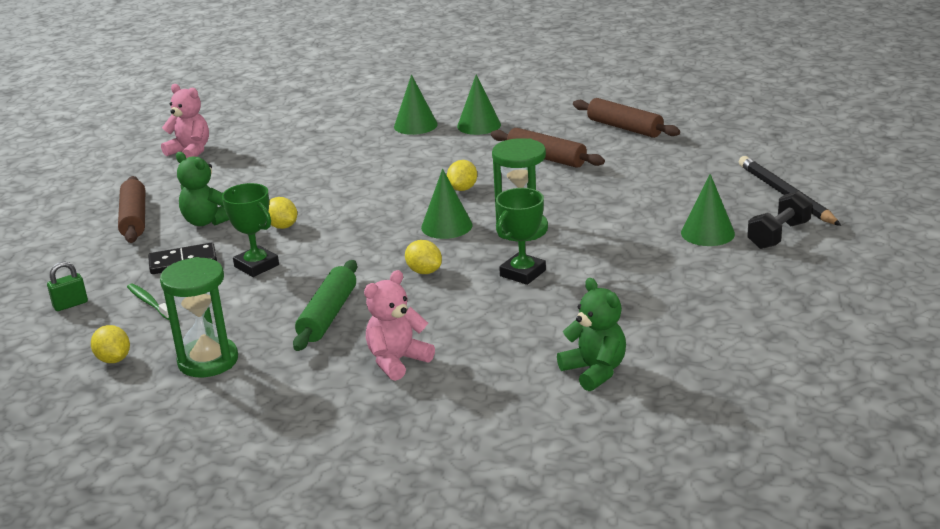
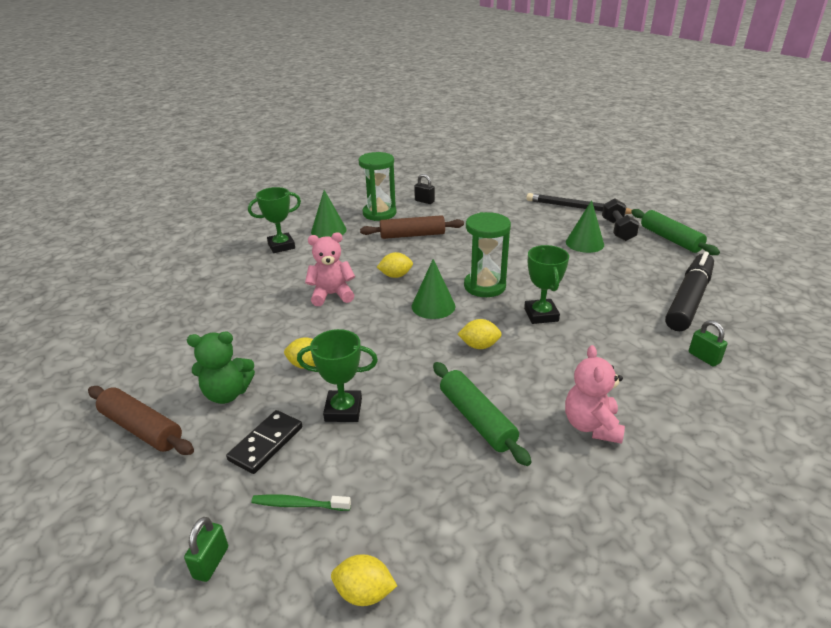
camera: 45 degrees left, 5 degrees up
(190, 152) = (104, 340): pink teddy bear -> pink teddy bear (332, 295)
(208, 361) = (456, 527): green hourglass -> green hourglass (379, 213)
(415, 125) = (281, 246): green cone -> green trophy
(463, 188) = (395, 276): yellow lemon -> yellow lemon turned 75 degrees counterclockwise
(594, 371) = (704, 358): green teddy bear -> green padlock
(624, 128) = (424, 201): brown rolling pin -> black padlock
(697, 326) = (689, 299): none -> black marker
(821, 268) = (670, 239): none -> green rolling pin

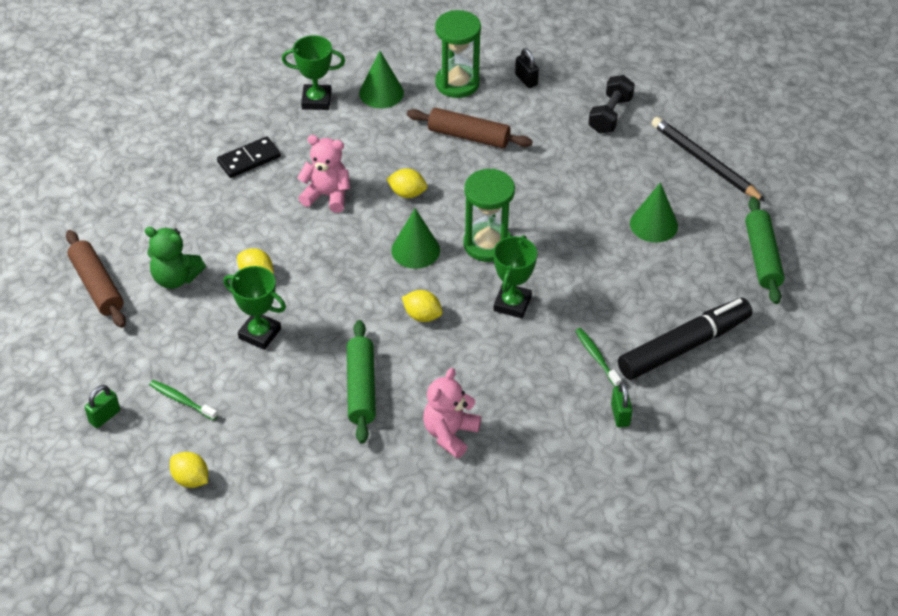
camera: 25 degrees right, 15 degrees up
(266, 443) = (183, 339): black domino -> black domino (249, 159)
(617, 230) = (714, 218): black dumbbell -> black dumbbell (610, 115)
(639, 326) = (596, 357): none -> green toothbrush

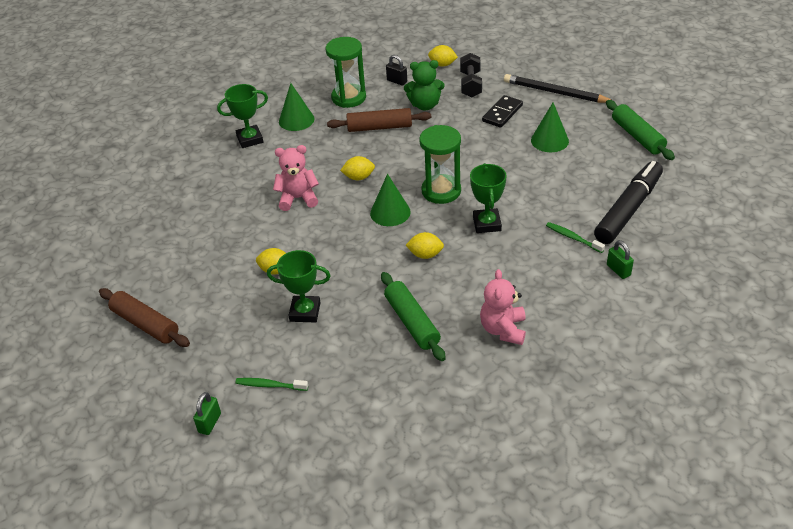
camera: 20 degrees left, 5 degrees down
(175, 278) = (210, 295): green teddy bear -> green teddy bear (425, 105)
(191, 479) = (315, 444): yellow lemon -> yellow lemon (442, 64)
(249, 159) = (220, 194): black domino -> black domino (502, 113)

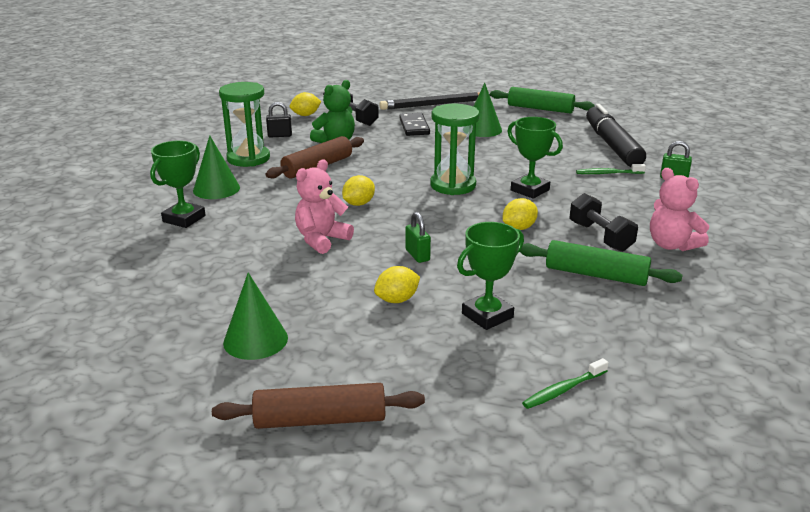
camera: 45 degrees left, 15 degrees down
(210, 423) = (564, 461): green padlock -> green padlock (417, 255)
(390, 212) = (434, 214): green cone -> green cone (255, 340)
(466, 293) = (600, 237): none -> black dumbbell

